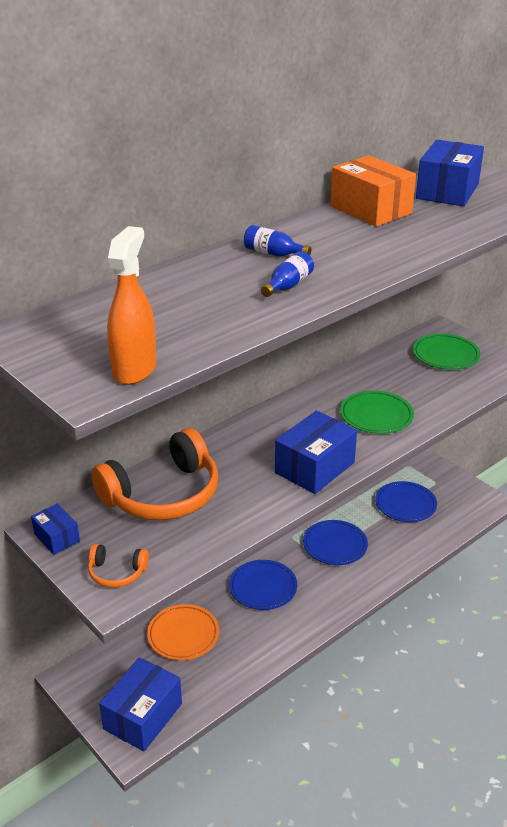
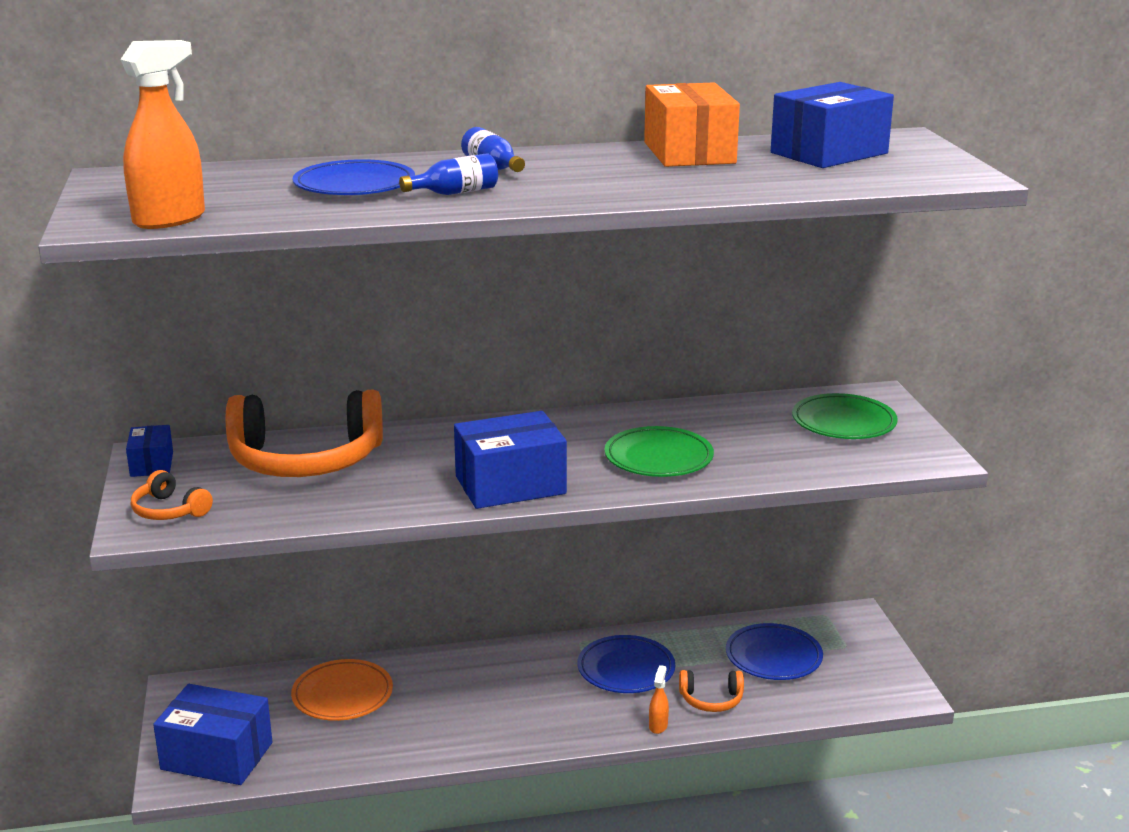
camera: 30 degrees right, 10 degrees down
(143, 716) = (217, 756): blue box -> blue box turned 45 degrees clockwise
(263, 587) = (486, 682): blue plate -> blue plate (354, 185)
(385, 576) = (658, 726): none -> orange spray bottle
(398, 547) = (711, 699): none -> orange headphones

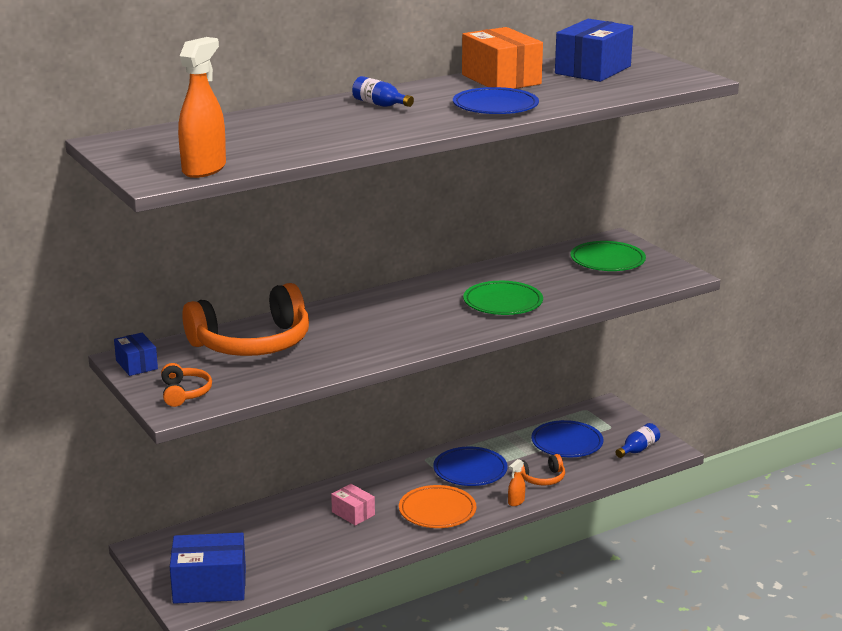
camera: 20 degrees left, 0 degrees up
(169, 510) = (184, 393): orange headphones -> orange headphones turned 120 degrees counterclockwise
(342, 695) = (274, 527): orange plate -> orange plate (437, 511)
(354, 185) = (301, 129): blue plate -> blue plate (495, 106)
(446, 697) = (353, 513): none -> pink box
(455, 193) = (379, 126): blue bottle -> blue bottle (638, 449)
(510, 485) = (416, 336): blue box -> none
(658, 726) = (516, 502): orange spray bottle -> orange spray bottle turned 135 degrees counterclockwise

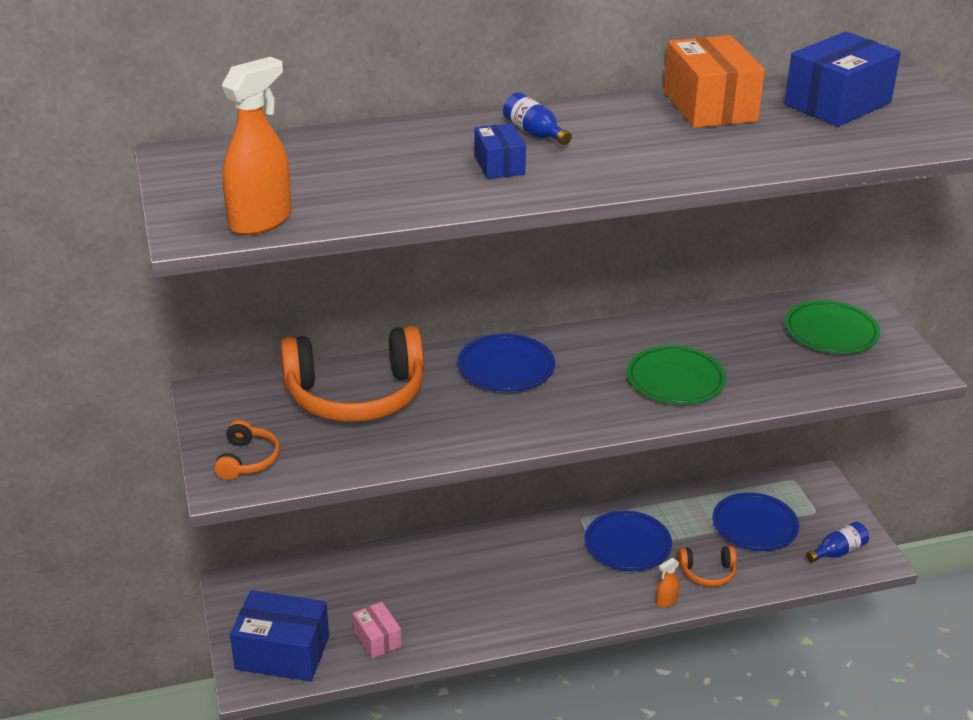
camera: 15 degrees right, 10 degrees up
(136, 365) = (214, 405): blue box -> blue box (499, 165)
(353, 513) = (474, 581): pink box -> pink box (377, 639)
(437, 511) = (570, 597): orange plate -> none
(495, 106) = (679, 156): blue plate -> blue plate (506, 368)

